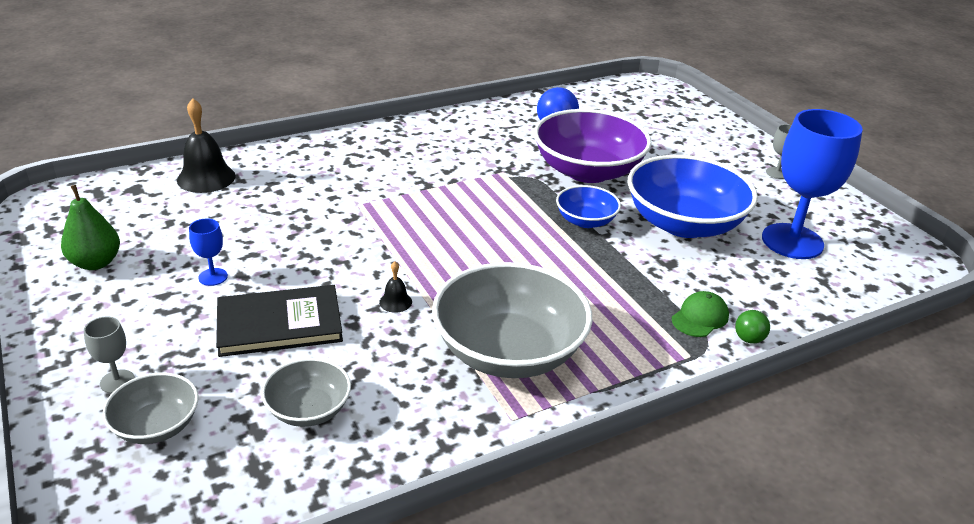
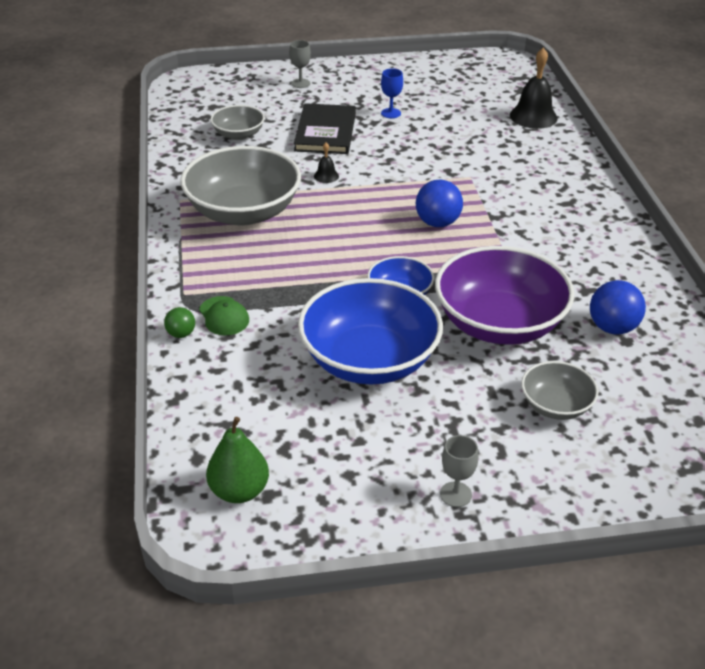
camera: 110 degrees right, 5 degrees up
(96, 263) = (425, 77): green pear -> green pear (239, 491)
(156, 426) = (257, 93): grey bowl -> grey bowl (555, 405)
(456, 214) = (437, 223): none -> blue ball
(792, 241) = (302, 433): blue goblet -> none

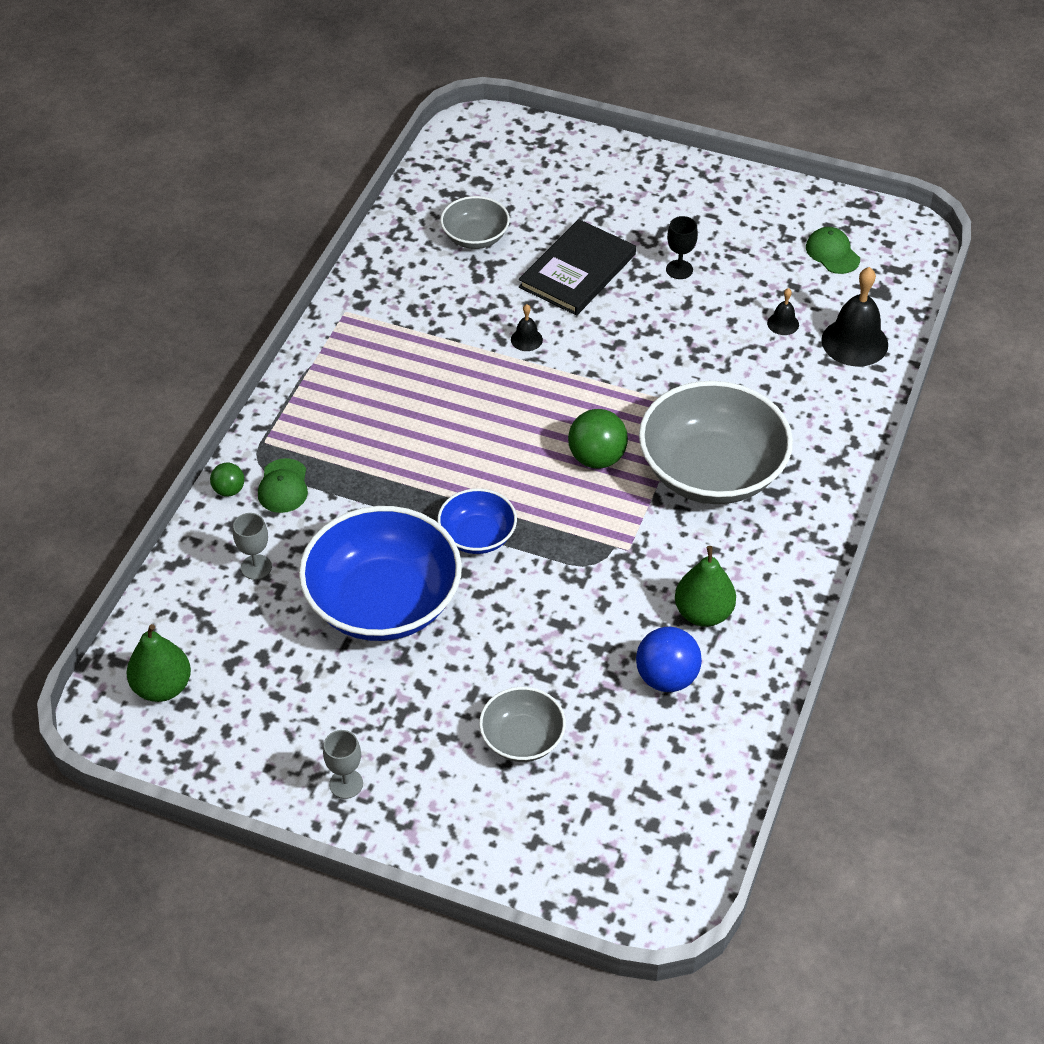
camera: 30 degrees right, 10 degrees up
(243, 212) = (399, 356): grey bowl -> grey bowl (711, 471)
(300, 83) = (608, 179): grey goblet -> grey goblet (256, 567)
(391, 113) = (679, 269): blue goblet -> black goblet
(437, 223) = (597, 458): blue ball -> green ball
(475, 80) = (832, 253): none -> green cap
(482, 120) = (783, 323): none -> black bell
(499, 323) = (550, 618): purple bowl -> none
(595, 282) = (703, 613): none -> green pear

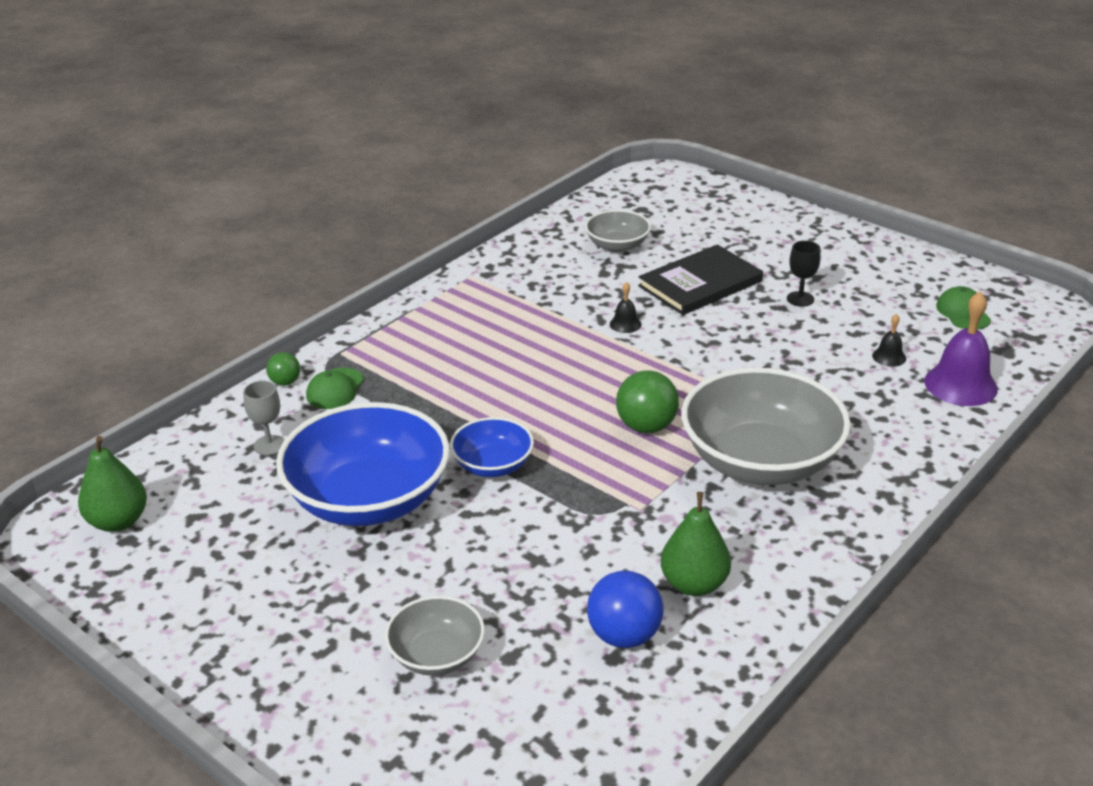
camera: 20 degrees right, 15 degrees down
(346, 784) = (231, 650): grey goblet -> none
(854, 342) = (960, 385): black bell -> purple bell

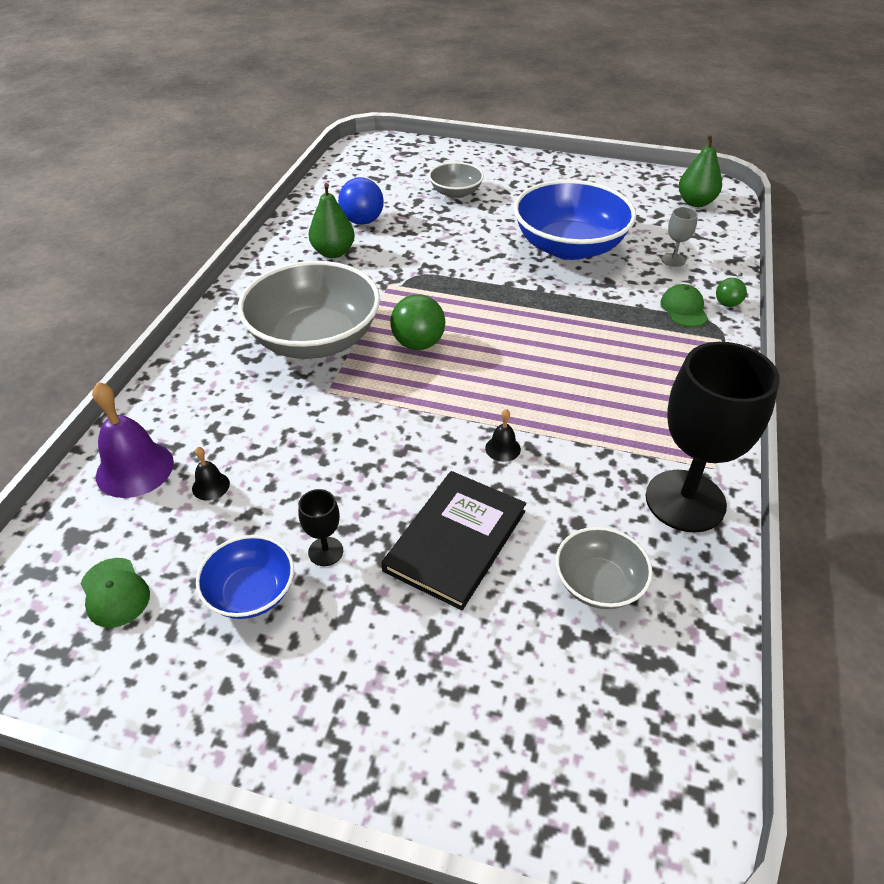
camera: 155 degrees right, 10 degrees up
(493, 465) = (511, 286): blue bowl -> blue bowl (251, 592)
(515, 266) = (685, 501): none -> black goblet

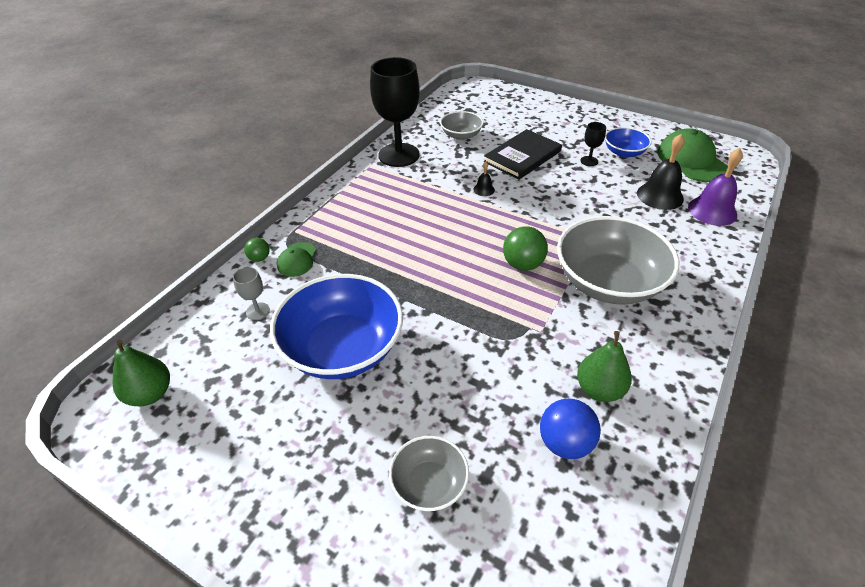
camera: 165 degrees left, 0 degrees up
(115, 593) = (692, 160): green cap -> green cap, size x1.89
(211, 486) = (660, 196): black bell -> black bell, size x2.07

